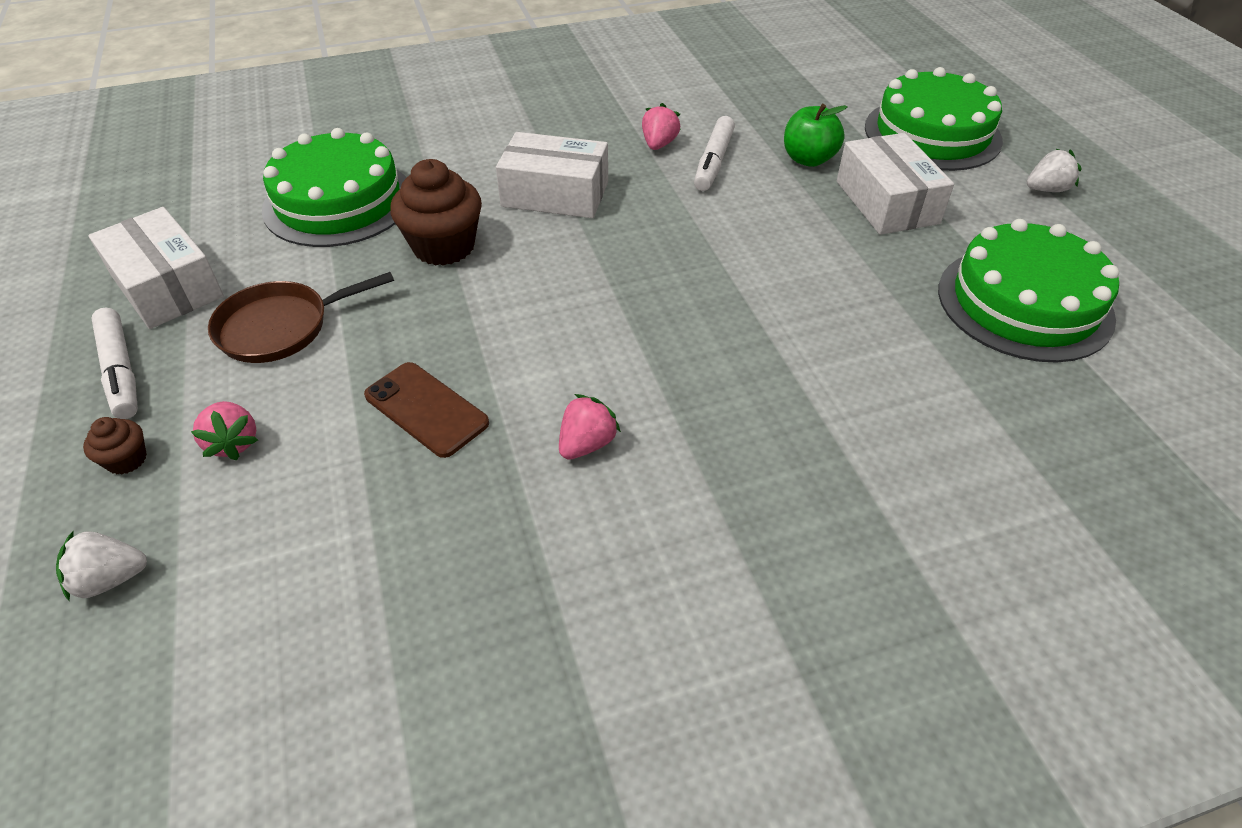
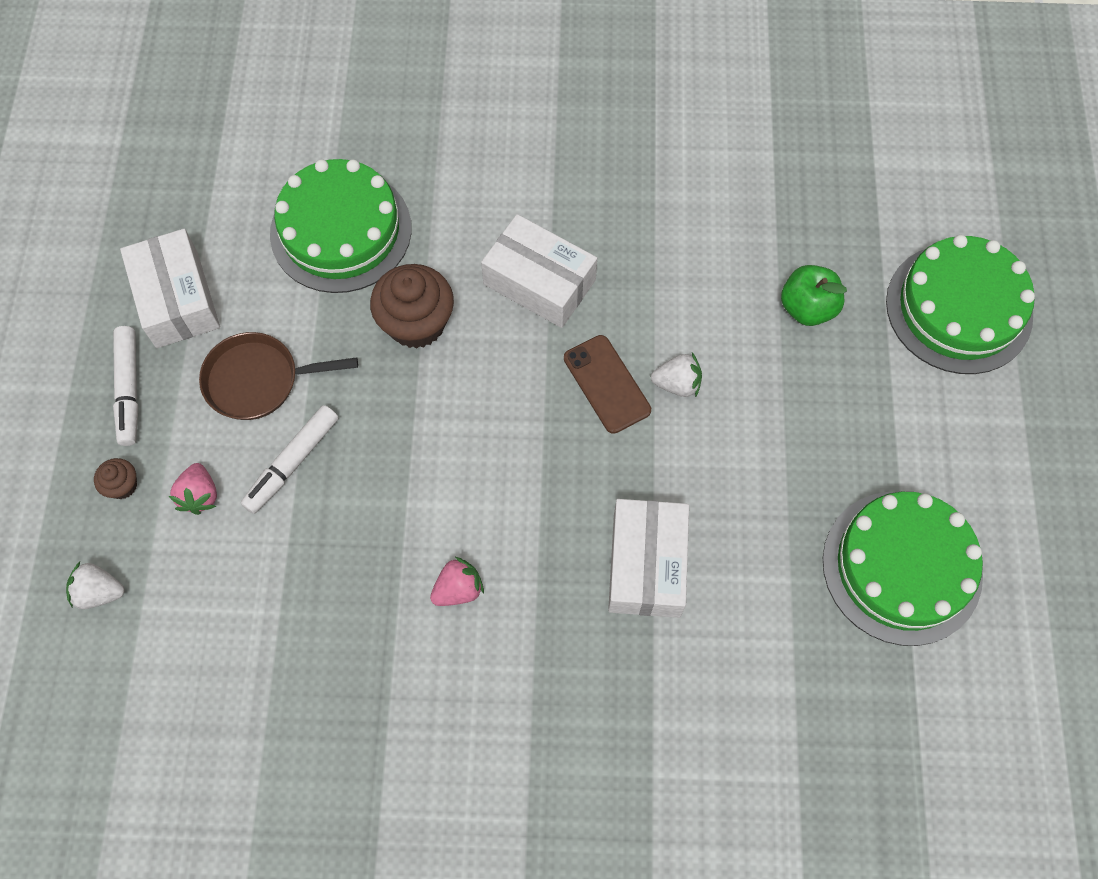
camera: 20 degrees right, 20 degrees up
(426, 409) = (348, 511): brown phone -> brown phone (606, 384)
(659, 144) = (668, 238): pink strawberry -> none
(713, 162) = (710, 282): white marker -> white marker (292, 463)
(887, 202) = (851, 395): white box -> white box (646, 565)
(1046, 189) = (1024, 429): white strawberry -> white strawberry (677, 384)

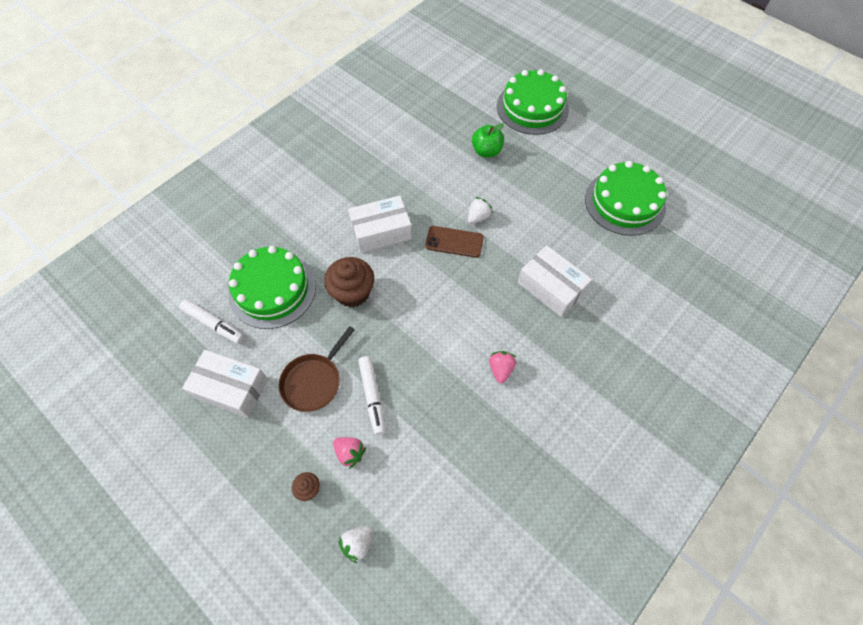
camera: 50 degrees left, 5 degrees down
(129, 389) = (257, 447): white marker -> white marker (214, 324)

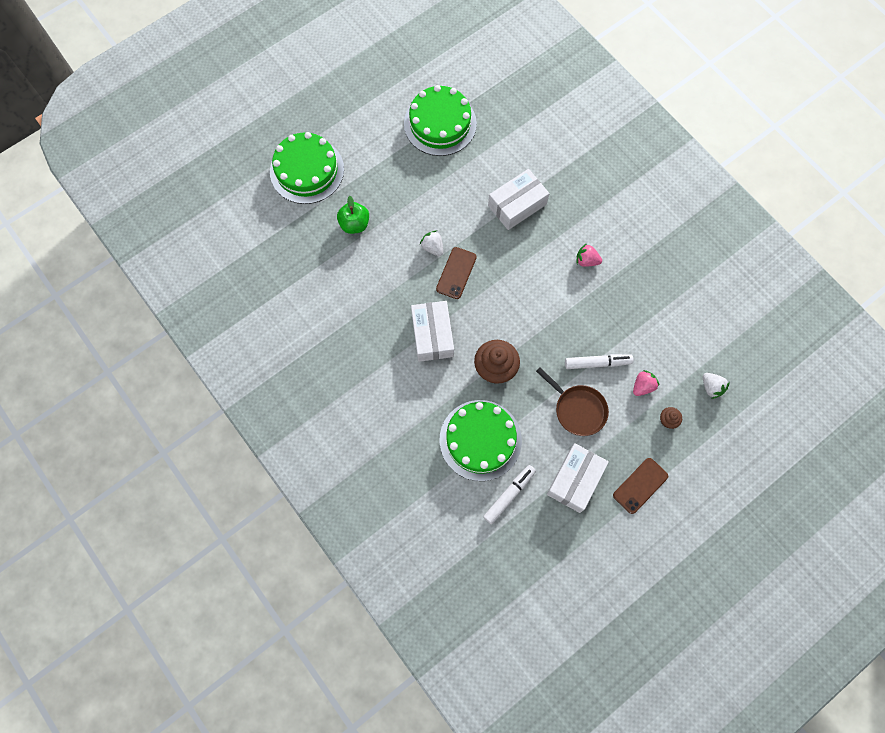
camera: 80 degrees left, 10 degrees up
(225, 463) = (640, 485): none -> brown phone

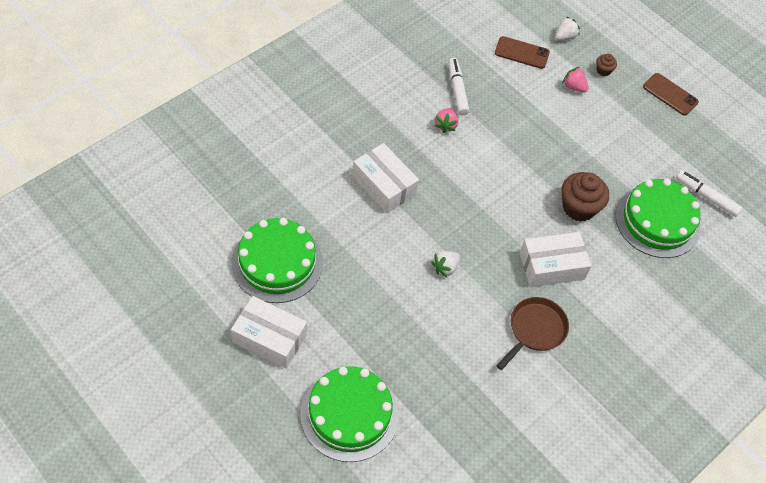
camera: 100 degrees left, 15 degrees down
(354, 224) = (422, 353): green apple -> none
(456, 273) = (474, 244): brown phone -> brown phone (522, 53)
(575, 480) = (677, 143): white box -> white box (269, 338)
(577, 409) = (607, 139): brown pan -> brown pan (535, 330)
(597, 363) = (557, 121): white marker -> white marker (457, 90)

